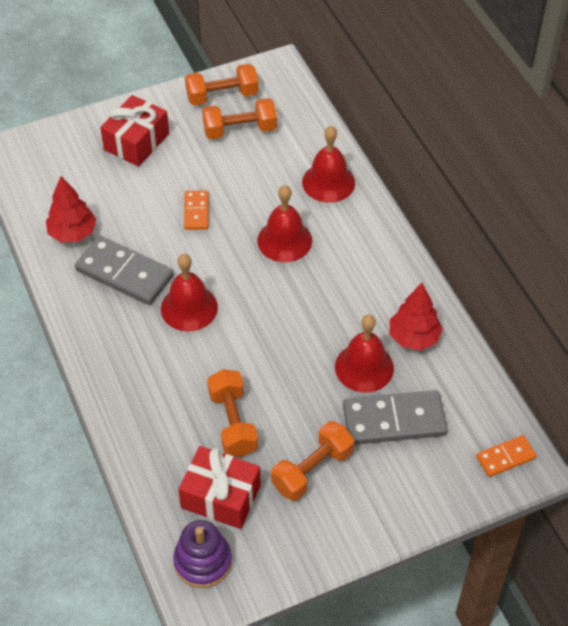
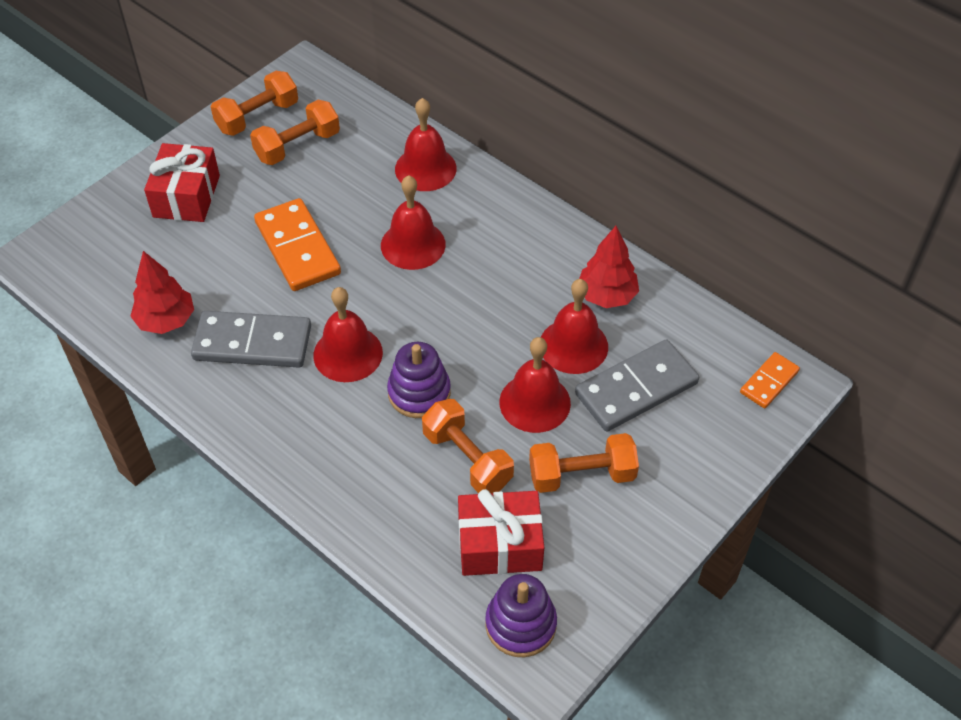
camera: 25 degrees left, 0 degrees up
(196, 212) = (298, 248): orange domino -> orange domino, size x1.83
(225, 358) = (419, 392): none -> purple stacking toy
(308, 400) = (535, 402): none -> red bell
(312, 470) = (581, 475): orange dumbbell -> orange dumbbell turned 60 degrees clockwise

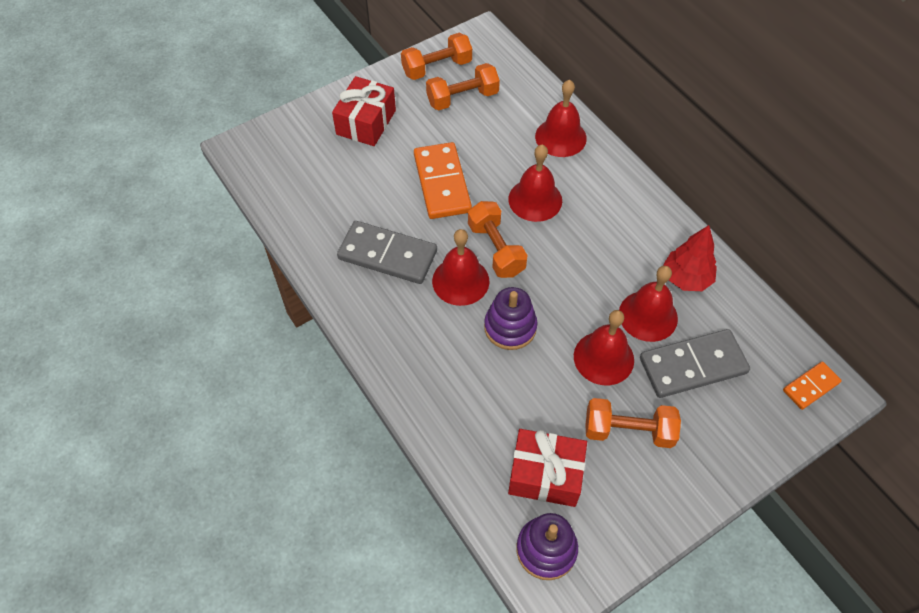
camera: 15 degrees right, 5 degrees up
(166, 320) = (325, 221): red tree -> none
(467, 459) = (536, 393): orange dumbbell -> orange dumbbell (496, 249)

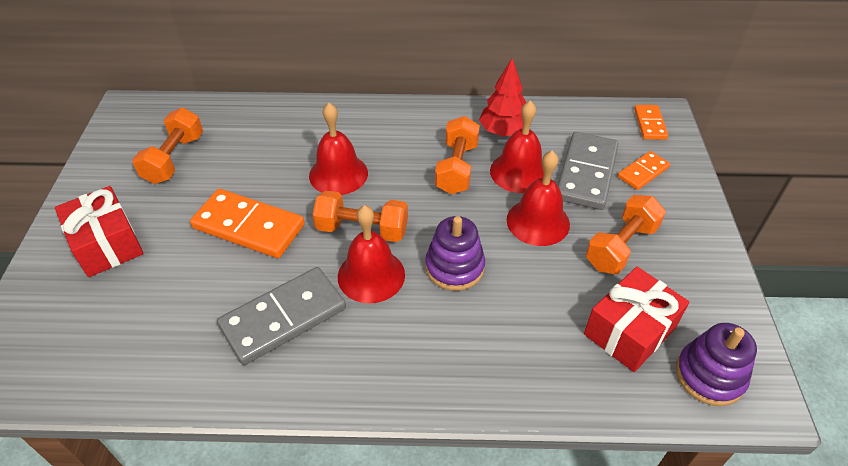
camera: 55 degrees left, 10 degrees down
(437, 67) = (117, 156): orange dumbbell -> orange dumbbell (456, 168)
(560, 137) = (294, 123): red bell -> none
(736, 409) = (643, 172): none -> orange domino

